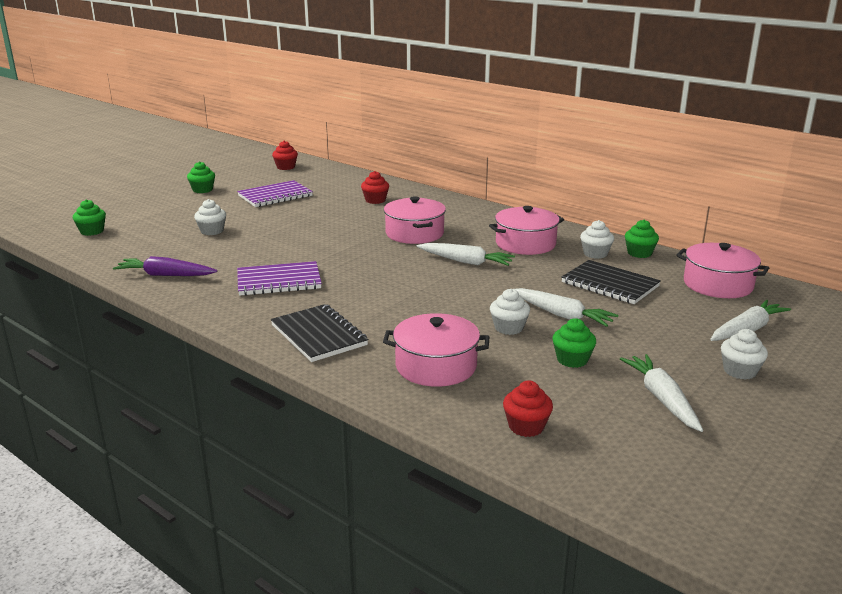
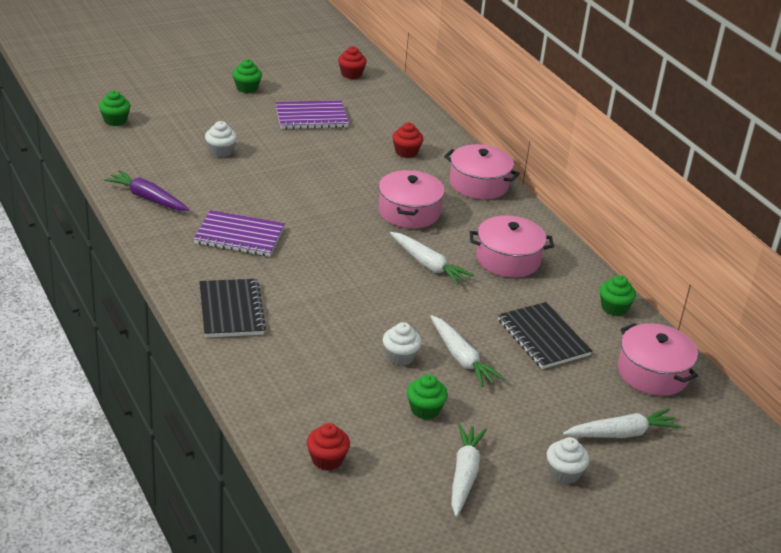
camera: 20 degrees right, 10 degrees up
(436, 366) = (303, 376): pink pot -> pink pot (479, 184)
(595, 254) = (567, 294): white cupcake -> none

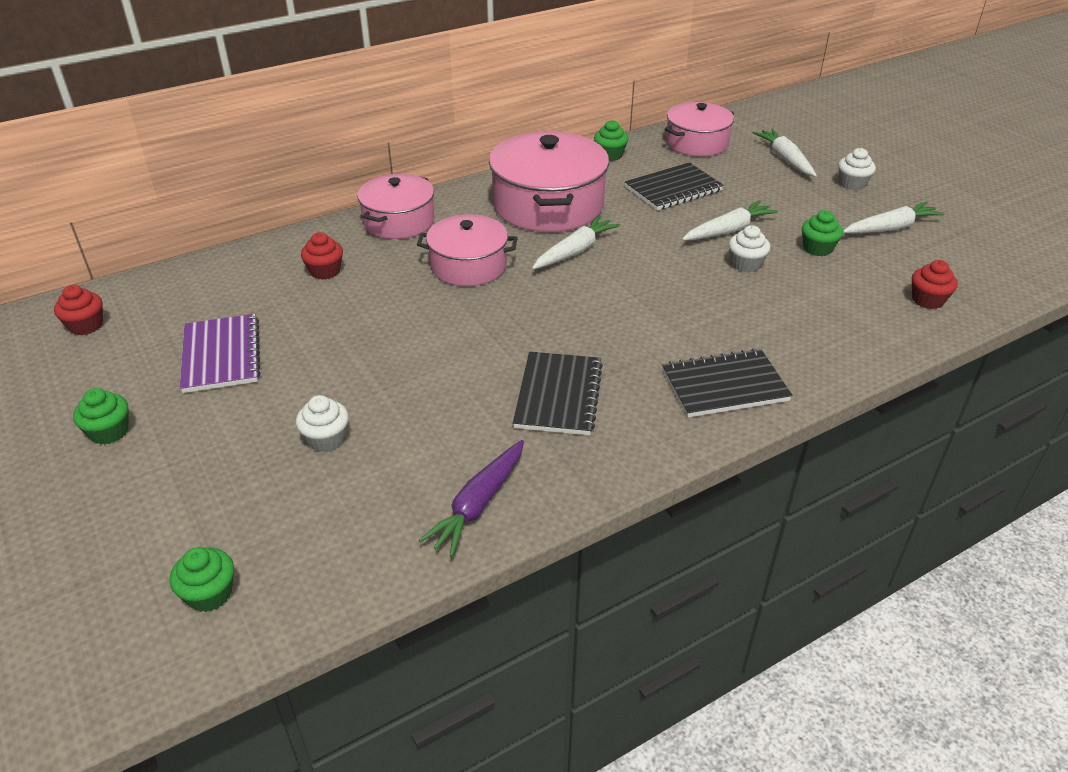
camera: 90 degrees left, 5 degrees up
(239, 236) = (558, 395): purple notebook -> black notebook
(464, 475) = (890, 228): white carrot -> white carrot turned 150 degrees clockwise
(508, 259) = (548, 205): pink pot -> pink pot, size x1.60

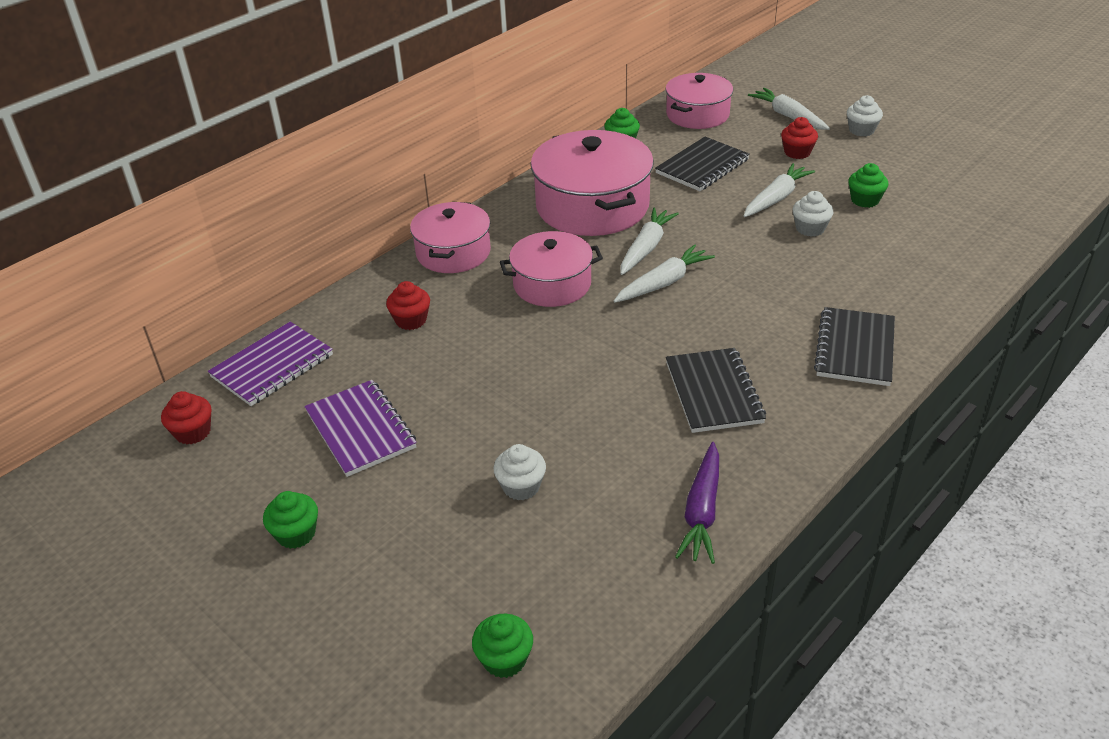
camera: 15 degrees left, 0 degrees up
(185, 285) = (272, 366): none -> purple notebook
(724, 386) = (855, 349): black notebook -> black notebook turned 45 degrees counterclockwise
(890, 228) = (917, 167): white carrot -> white carrot (663, 283)
(927, 300) = (983, 230): red cupcake -> red cupcake (797, 152)

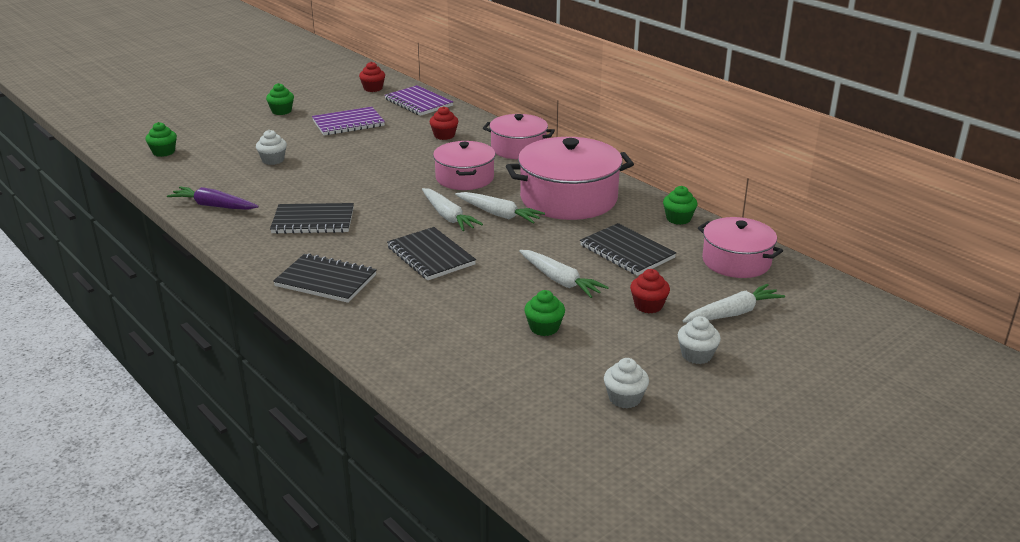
camera: 95 degrees right, 10 degrees down
(763, 282) = (431, 256): none -> black notebook
(810, 228) = (502, 289): white cupcake -> white cupcake (624, 398)

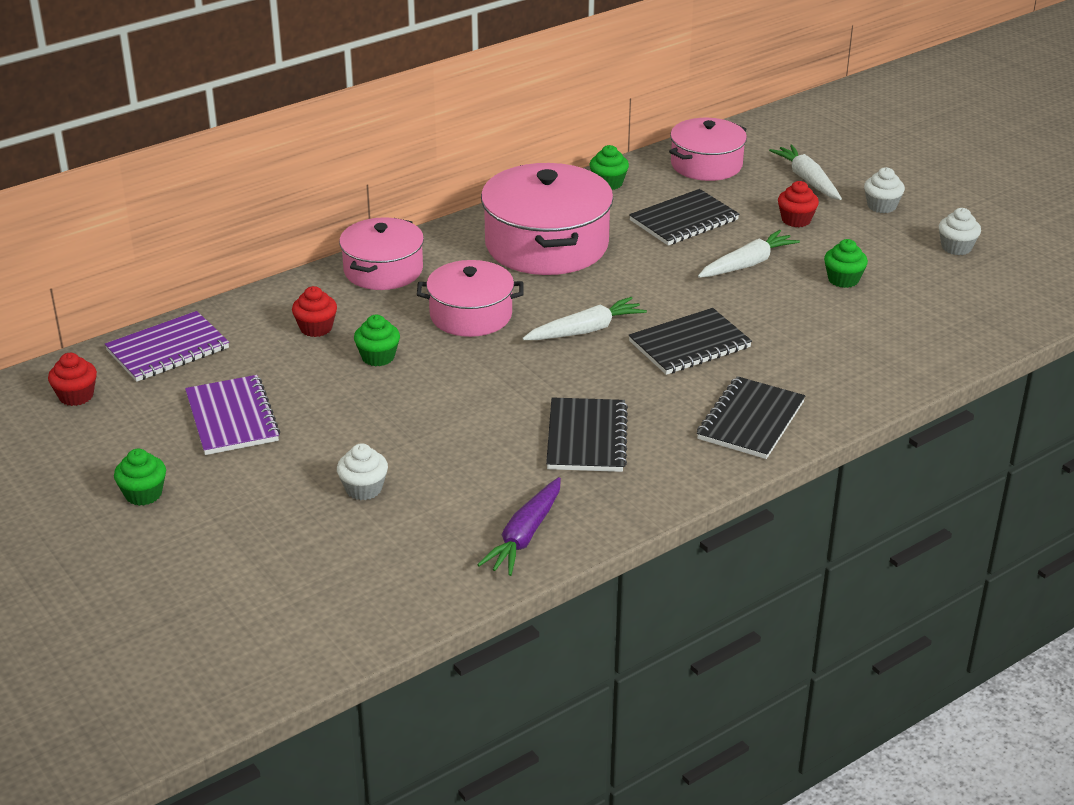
camera: 85 degrees left, 5 degrees up
(163, 152) = (292, 620): green cupcake -> green cupcake (378, 357)
(498, 214) = (583, 294): white carrot -> none

